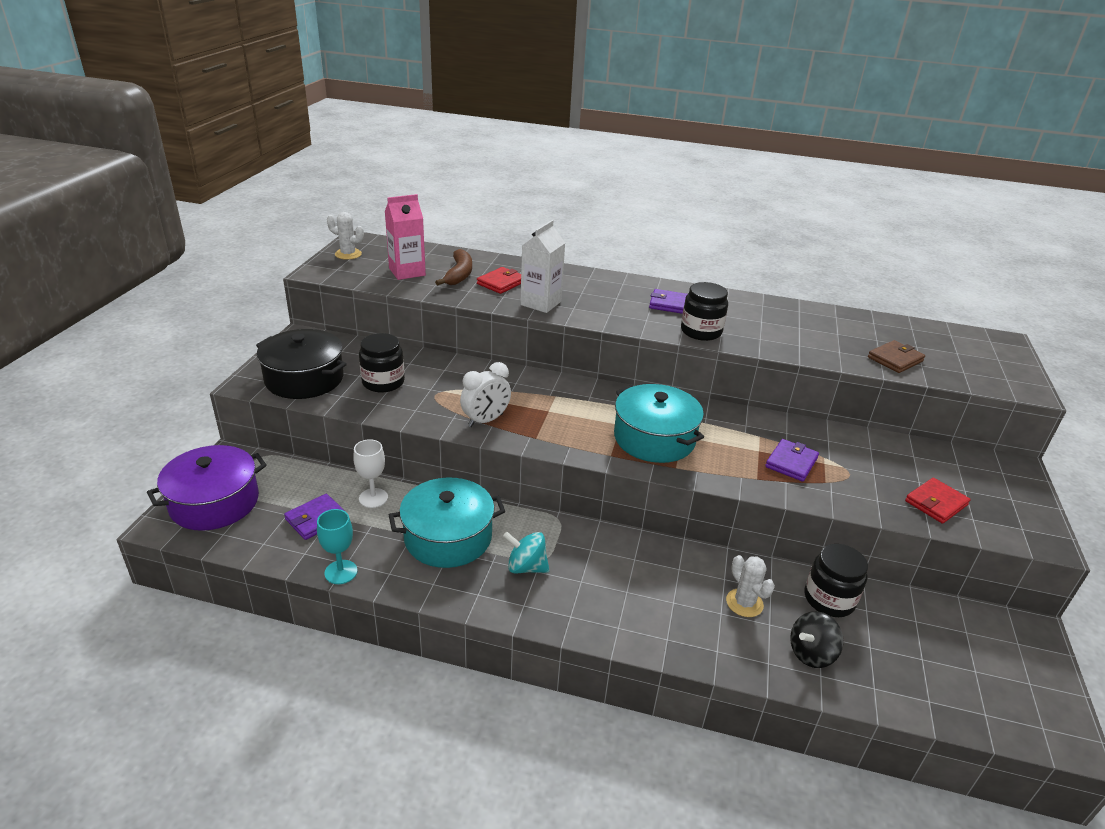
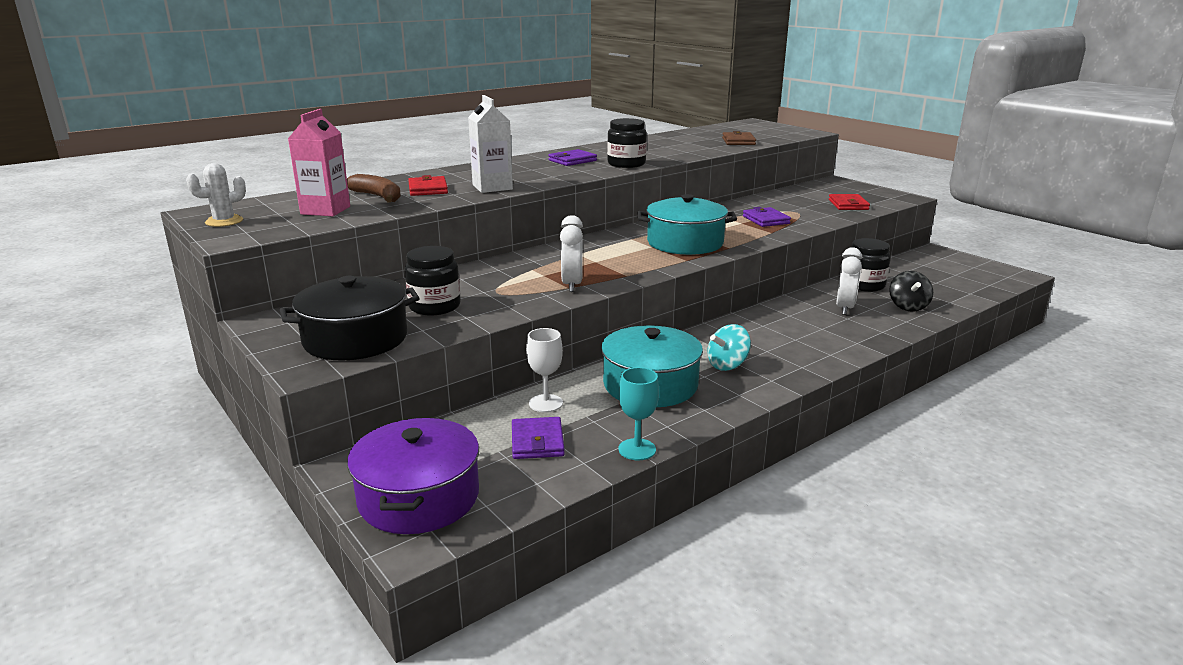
camera: 50 degrees left, 10 degrees down
(744, 603) = (844, 308): white cactus -> white clock

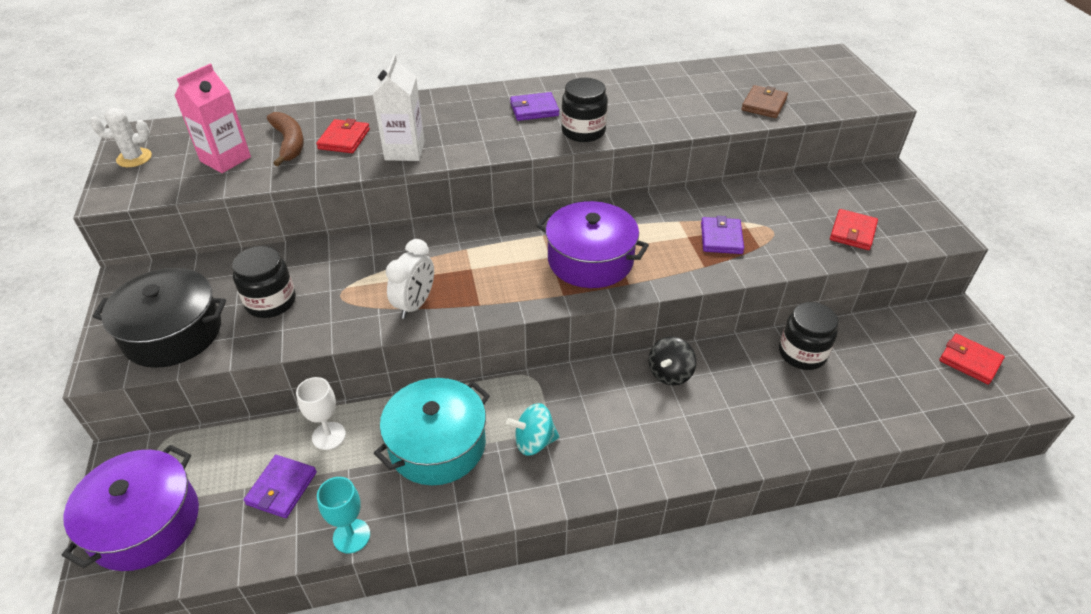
camera: 25 degrees right, 20 degrees up
(685, 243) = (590, 260): turquoise pot -> purple pot
(844, 308) = (741, 388): white clock -> none
(908, 307) = (818, 411): black spinning top -> black spinning top (670, 373)
(969, 268) = (969, 361): none -> red wallet

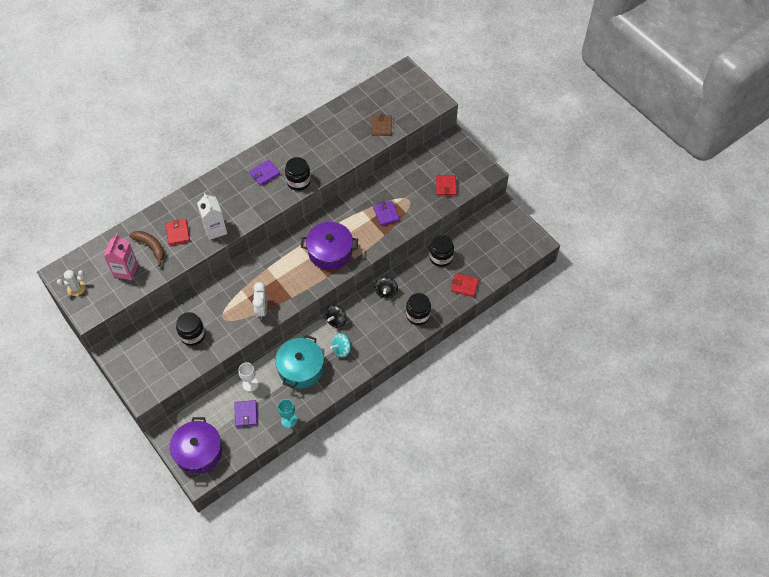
camera: 25 degrees left, 15 degrees up
(172, 333) = (159, 369): black pot -> none
(551, 387) = (336, 320): none -> black spinning top
(717, 436) = (418, 315): none -> black jar
(969, 361) = (514, 232): red wallet -> red wallet (464, 286)

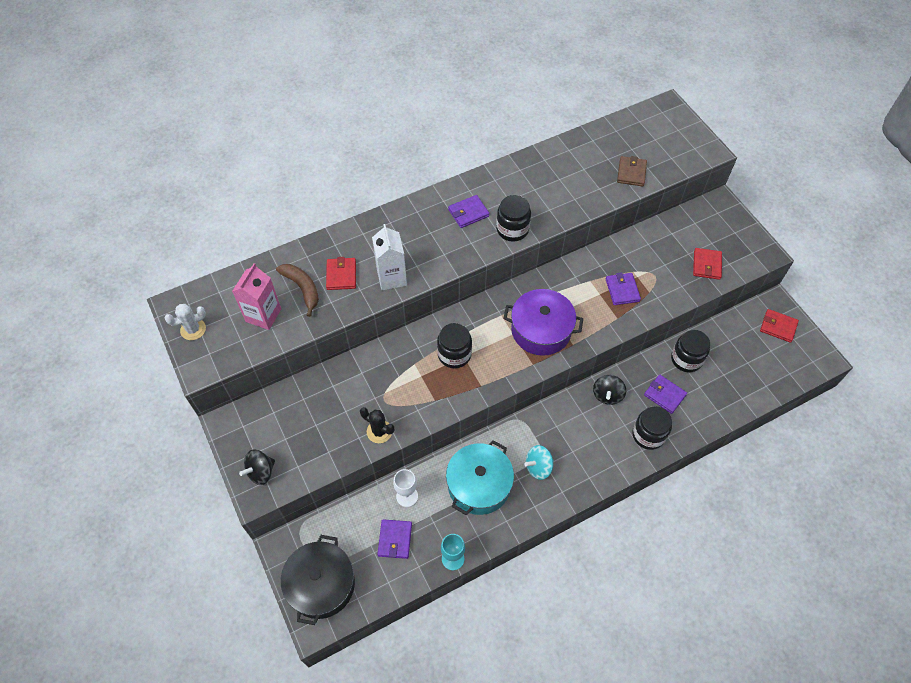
camera: 10 degrees right, 0 degrees up
(192, 335) = (339, 417): black jar -> black jar (454, 354)
(198, 452) = (321, 584): purple pot -> black pot
(223, 340) = (379, 431): none -> black cactus
(262, 309) = (438, 396): white clock -> none
(336, 320) = (535, 424): black spinning top -> black spinning top (261, 472)
(427, 285) = (664, 395): none -> purple wallet
(464, 286) = (716, 404): red wallet -> red wallet (778, 327)

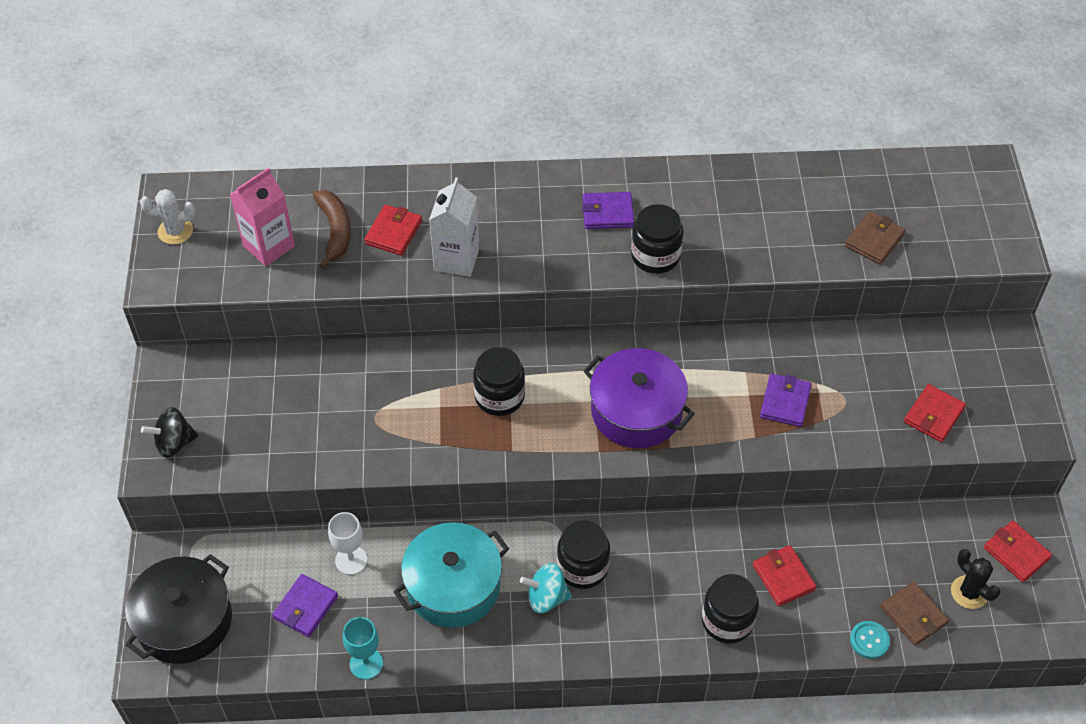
camera: 25 degrees right, 5 degrees down
(379, 431) = (346, 454): black cactus -> black cactus (969, 592)
(607, 395) = (699, 544): black spinning top -> none
(664, 395) = (783, 577): purple wallet -> red wallet
(686, 359) = (845, 542): black jar -> black jar (582, 567)
(731, 412) = (869, 640): none -> turquoise button
(745, 386) = (913, 615): none -> brown wallet

